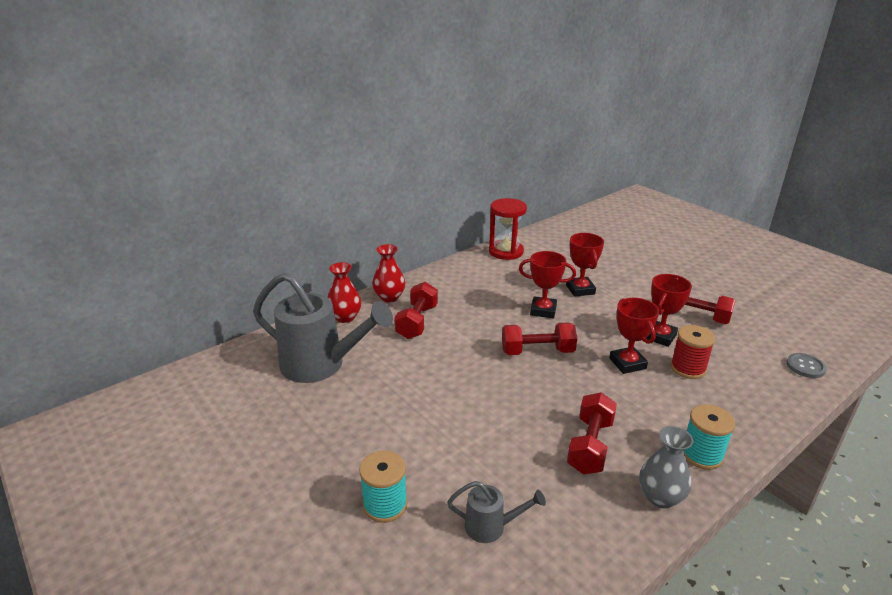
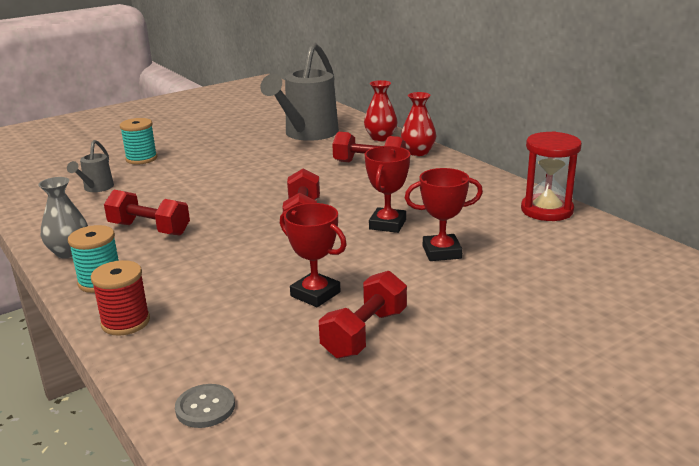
camera: 95 degrees right, 5 degrees down
(627, 363) = (264, 263): red trophy -> none
(688, 368) = (240, 302): red spool -> red spool (125, 322)

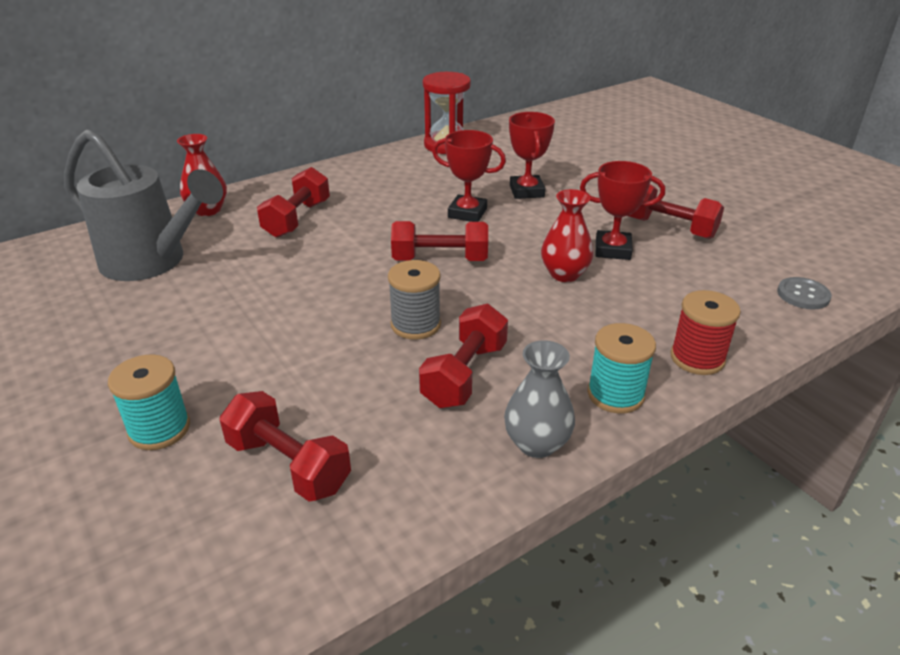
camera: 90 degrees left, 10 degrees up
(96, 188) = (288, 465): grey watering can -> red dumbbell
(213, 211) = (415, 325): none -> grey spool
(315, 294) = (612, 250): red trophy -> red trophy turned 60 degrees clockwise
(418, 152) = (274, 190): red vase -> red vase (564, 274)

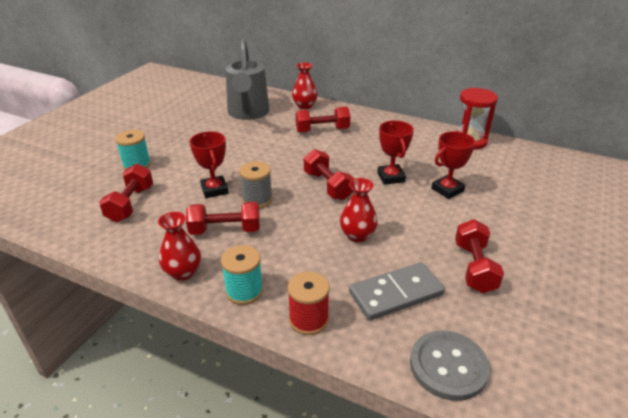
camera: 60 degrees right, 0 degrees up
(536, 444) = (183, 272): grey vase -> red vase
(612, 250) = (410, 248): red trophy -> red trophy (214, 190)
(683, 286) = (396, 293): none -> grey domino
(803, 295) = (448, 366): grey button -> grey button, size x1.70

